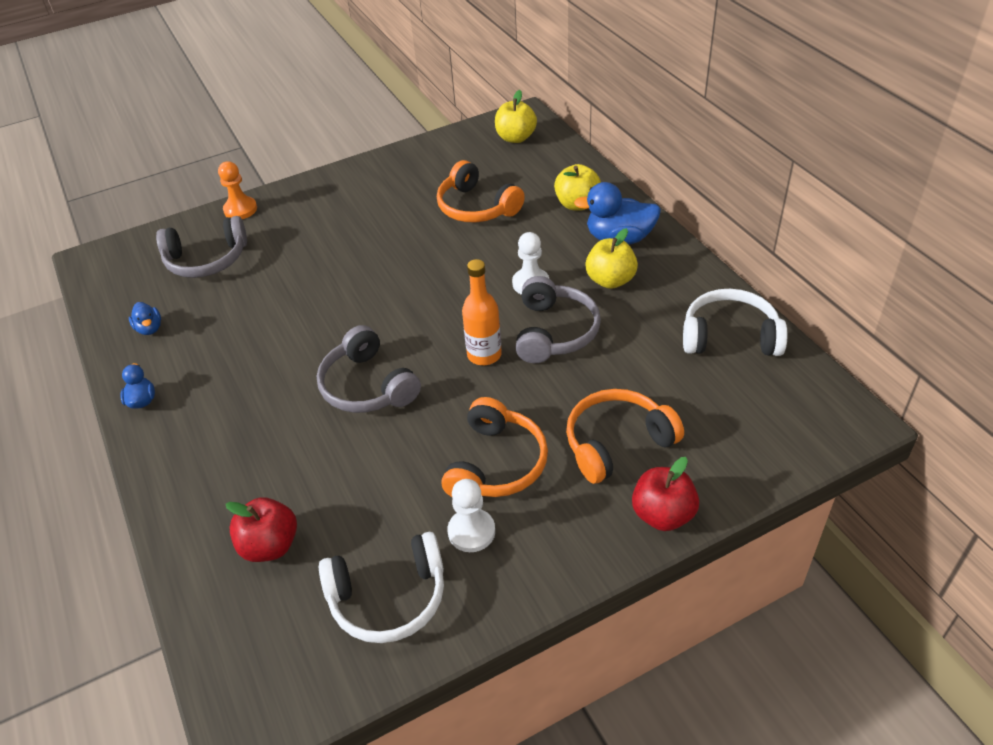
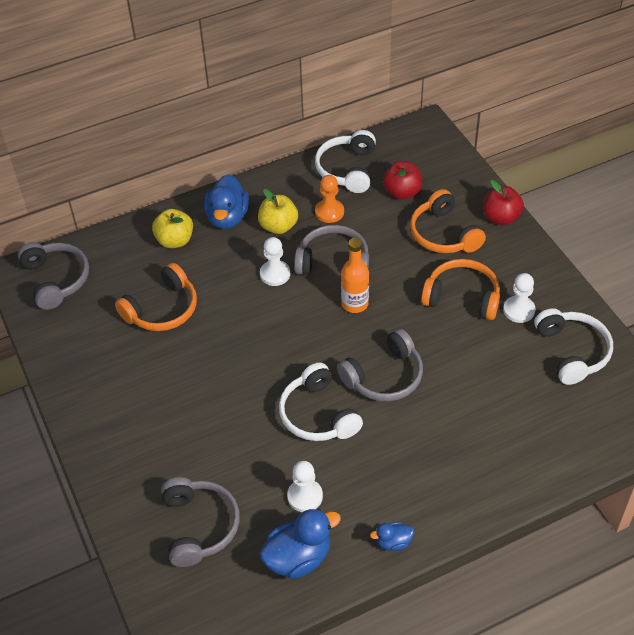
camera: 90 degrees left, 5 degrees up
(149, 328) = (298, 558): blue duck -> blue duck, size x1.93
(219, 328) = (305, 496): none -> white pawn
(240, 209) = (118, 508): orange pawn -> orange pawn (329, 212)
(270, 545) = (537, 423): red apple -> red apple (402, 192)
(321, 332) = (318, 414): none -> white headphones
(515, 138) = (56, 280): yellow apple -> grey headphones

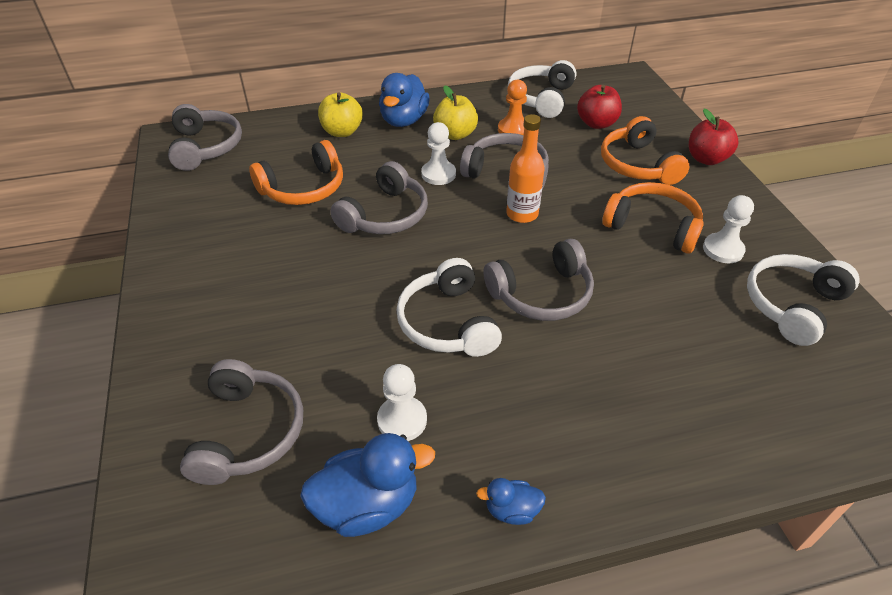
camera: 10 degrees right, 5 degrees down
(241, 325) = (385, 215): none -> grey headphones
(572, 352) = (792, 305): white headphones -> white headphones turned 135 degrees counterclockwise

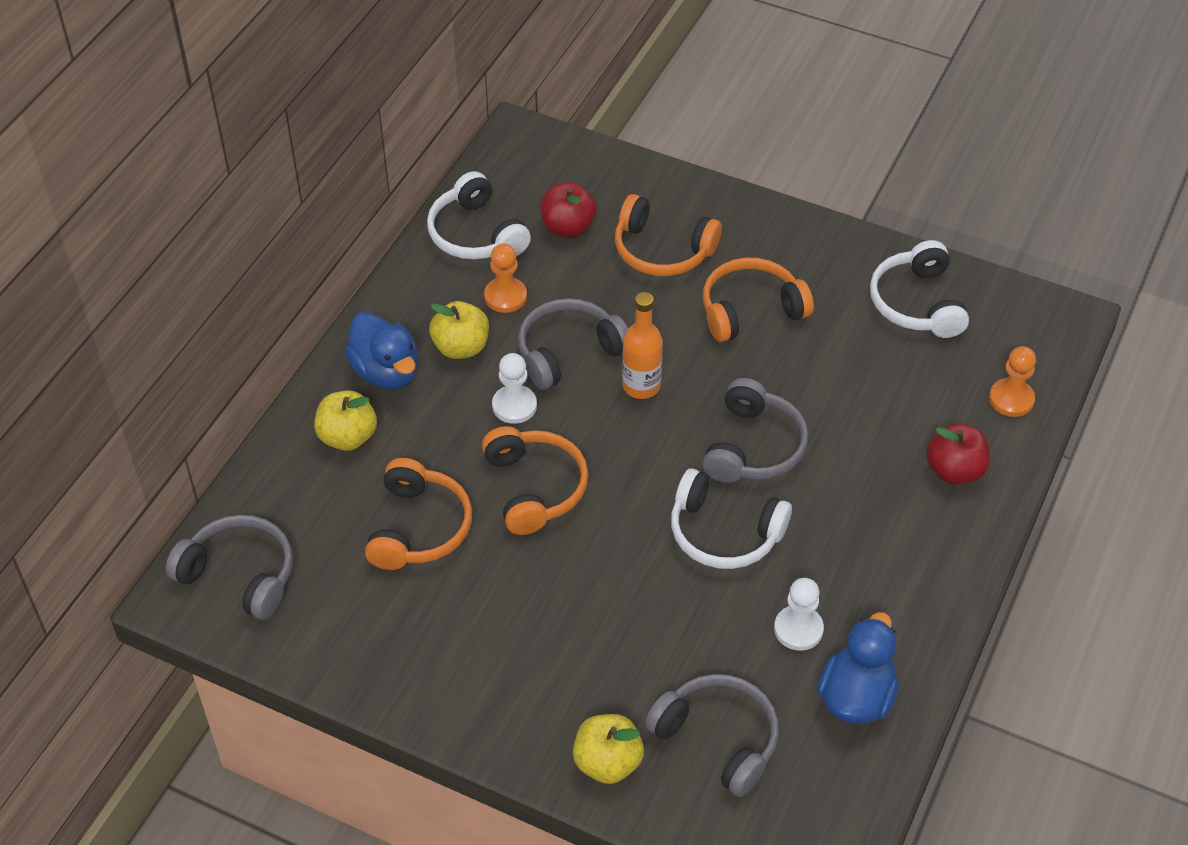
camera: 50 degrees left, 5 degrees up
(177, 378) = (607, 763): none -> yellow apple
(385, 215) = (534, 488): grey headphones -> orange headphones
(511, 510) = (934, 614): blue duck -> none
(706, 159) = (706, 197): red apple -> red apple (954, 471)
(723, 249) = (823, 290): white pawn -> none
(798, 423) = (1011, 399): none -> orange pawn

